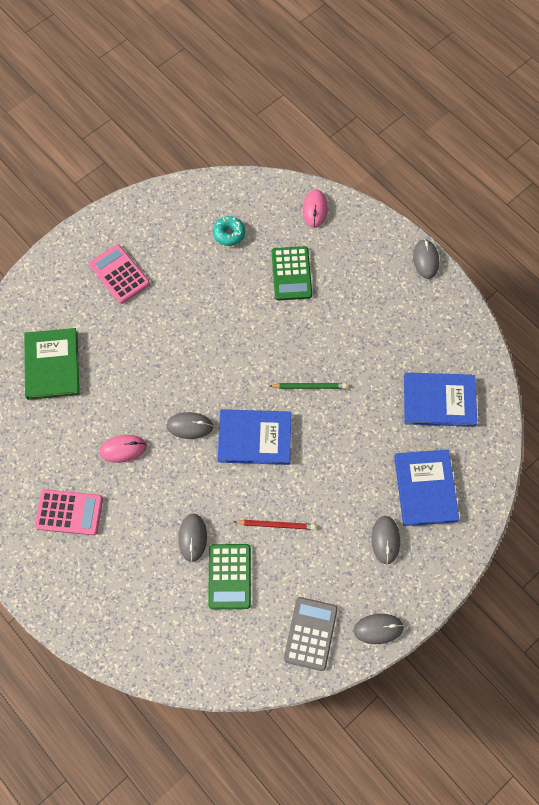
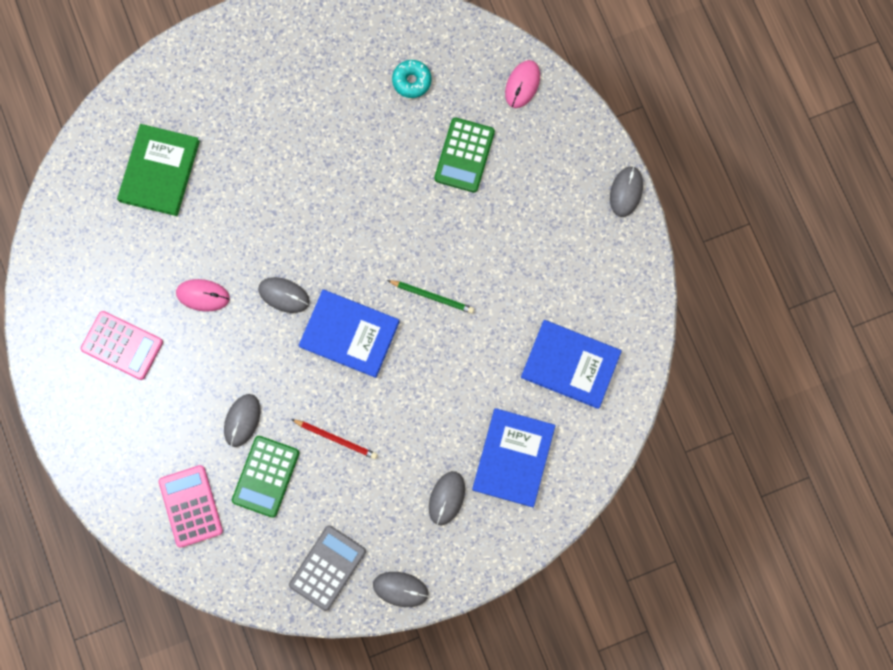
camera: 20 degrees right, 10 degrees up
(119, 274) = (270, 88): pink calculator -> pink calculator (191, 506)

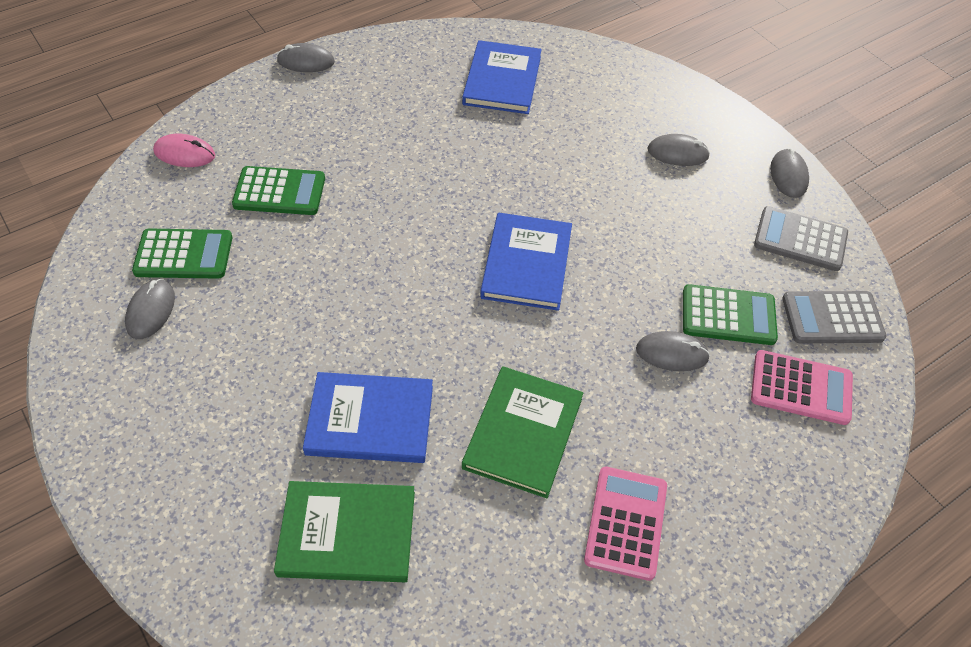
camera: 105 degrees left, 25 degrees down
(191, 506) = (801, 388): pink calculator -> pink calculator turned 135 degrees counterclockwise
(203, 295) = (523, 433): pink mouse -> green book
(245, 558) = (832, 318): none -> grey calculator
(284, 295) = (497, 339): grey mouse -> grey mouse (151, 311)
(335, 439) = (655, 256): red pencil -> none
(412, 81) = (184, 255): turquoise donut -> green calculator
(432, 296) = (459, 196): green pencil -> none
(513, 458) = (614, 109): blue book -> blue book (370, 420)

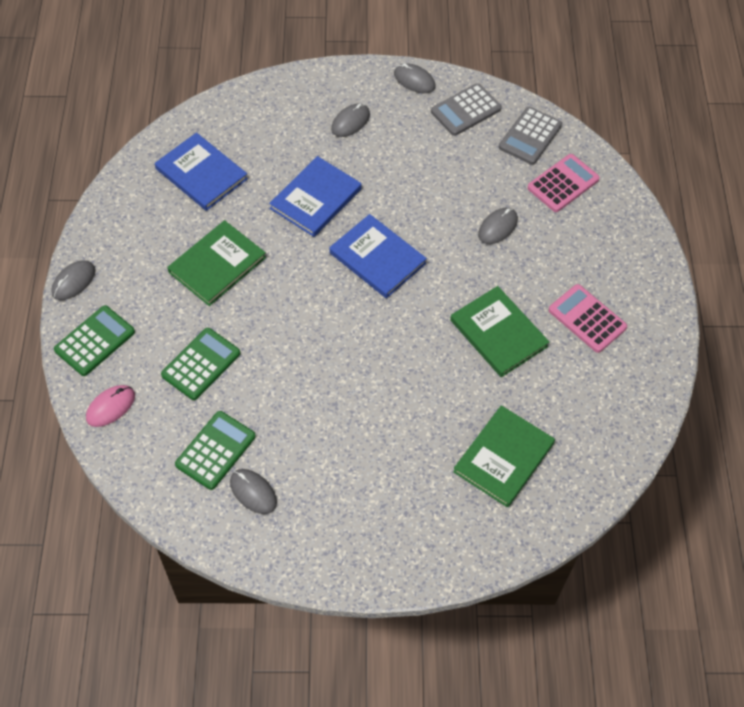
camera: 55 degrees left, 5 degrees up
(370, 420) = (434, 406): blue book -> blue book (316, 199)
(406, 144) = (217, 265): none -> green book
(728, 316) = (492, 183): green calculator -> green calculator (95, 341)

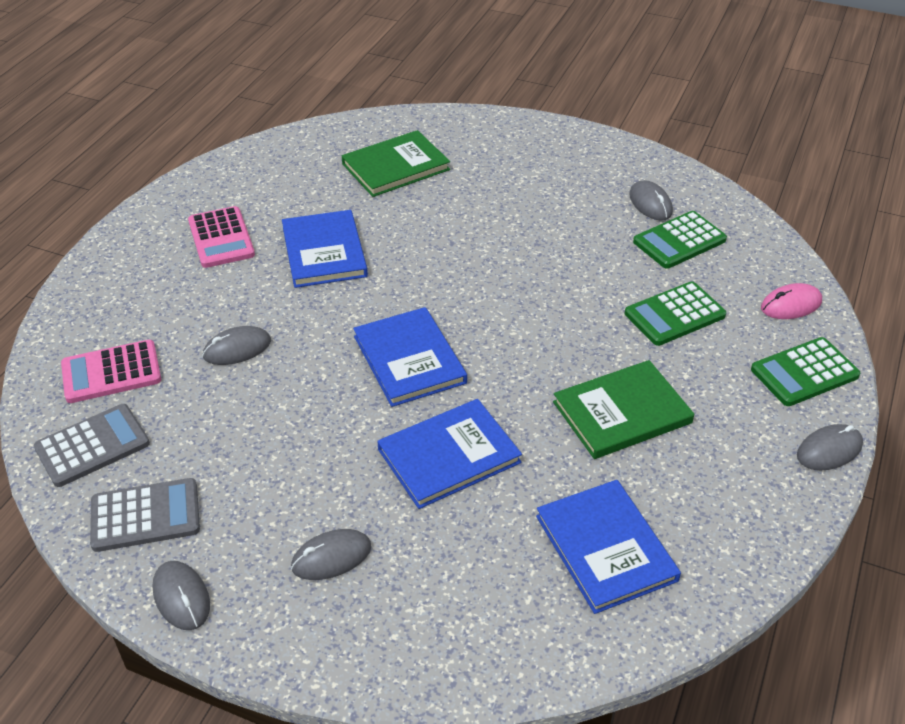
camera: 155 degrees left, 15 degrees down
(498, 333) = (324, 252): green book -> blue book

